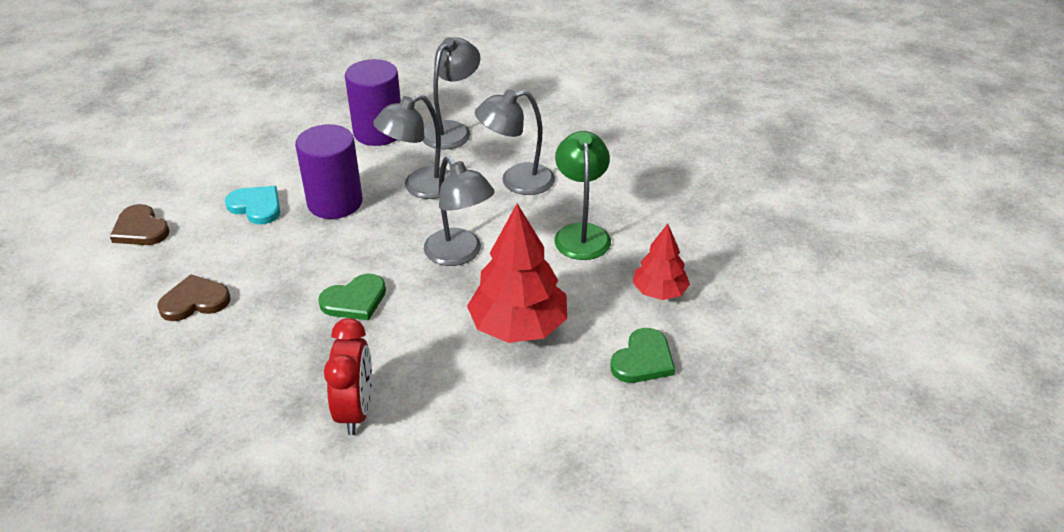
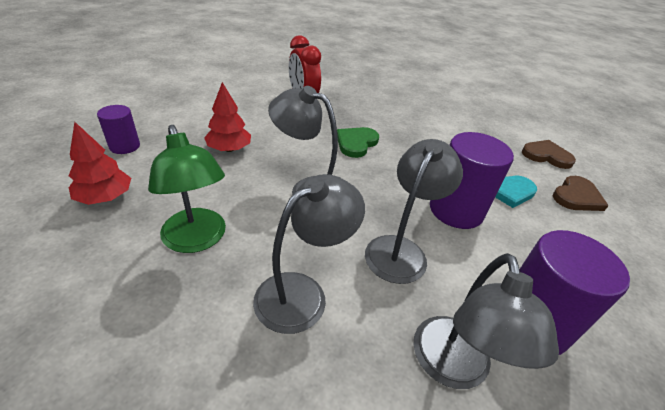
camera: 150 degrees right, 0 degrees up
(195, 301) = (447, 125): brown heart -> brown heart (576, 197)
(518, 327) = (229, 149): red tree -> red tree, size x0.59
(643, 360) = (125, 146): green heart -> purple cylinder

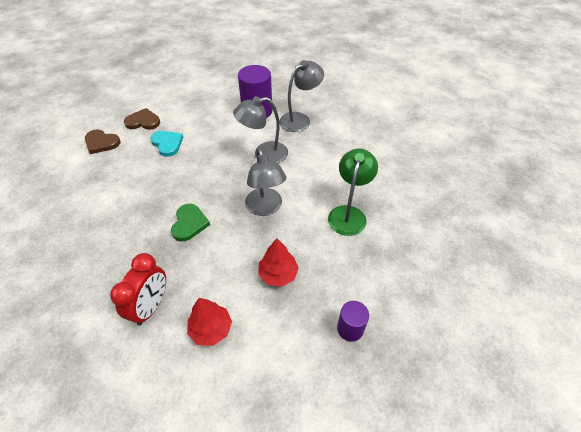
camera: 130 degrees left, 10 degrees up
(105, 197) = (383, 275): red tree -> red tree (211, 329)
(302, 293) = (323, 164): grey lamp -> none
(356, 143) = (189, 223): green heart -> green heart turned 75 degrees counterclockwise
(456, 210) = (211, 152): purple cylinder -> none
(546, 156) = (101, 143): brown heart -> brown heart turned 45 degrees counterclockwise

